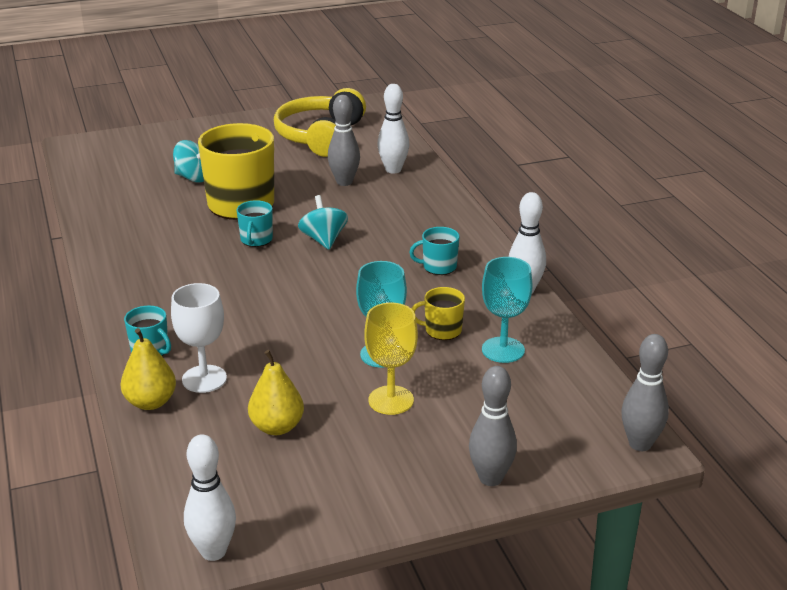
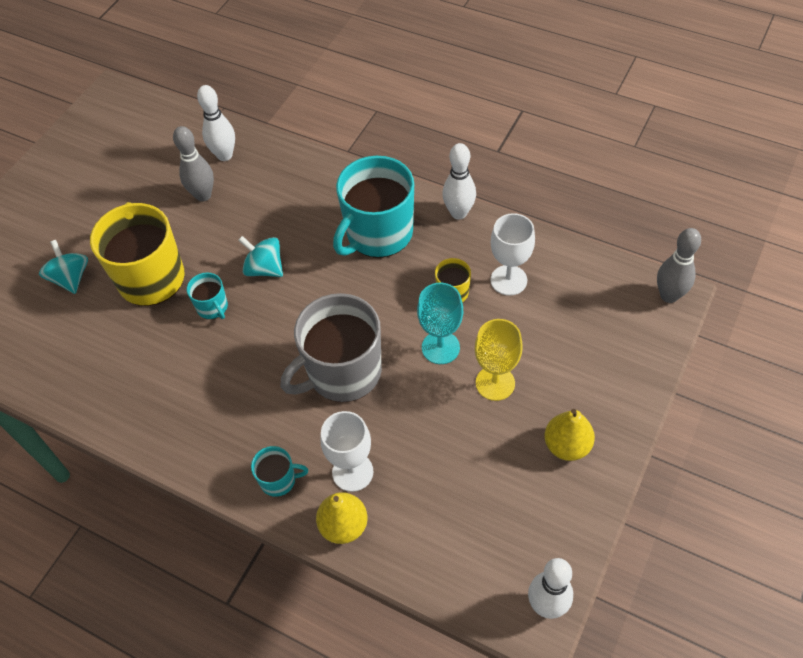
camera: 40 degrees left, 25 degrees up
(193, 178) = (71, 278): turquoise spinning top -> turquoise spinning top turned 90 degrees counterclockwise
(277, 427) = (455, 470): yellow pear -> yellow pear (567, 445)
(286, 324) = (343, 372): none -> grey mug
(320, 136) = (118, 156): yellow headphones -> none
(438, 267) = (378, 234): turquoise mug -> turquoise mug, size x2.19
(490, 478) = (625, 396): grey bowling pin -> none
(503, 350) = (508, 280): turquoise goblet -> white goblet

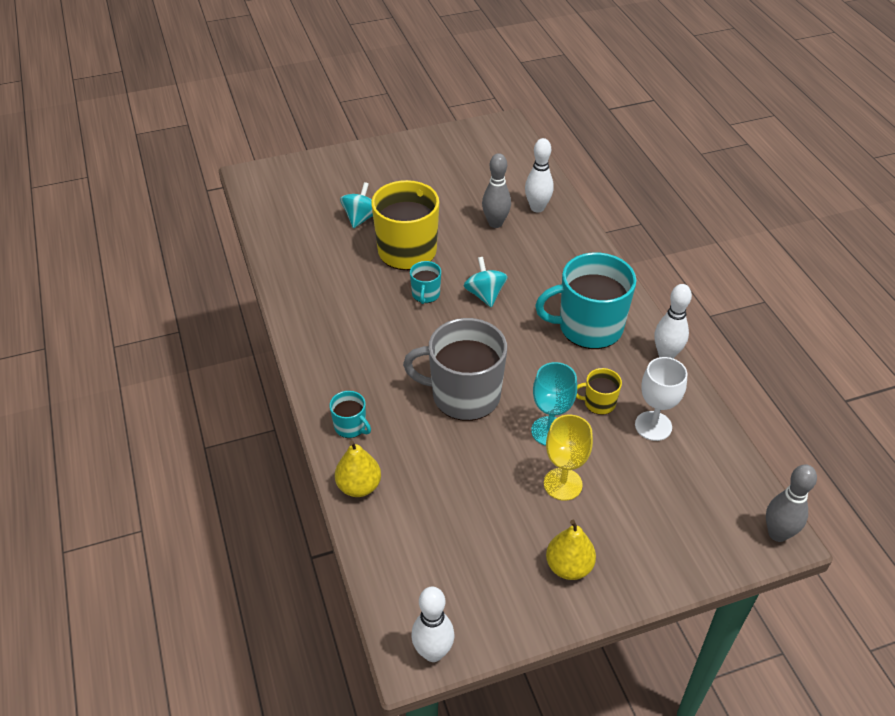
camera: 40 degrees right, 10 degrees down
(352, 472) = (401, 460): white goblet -> none

